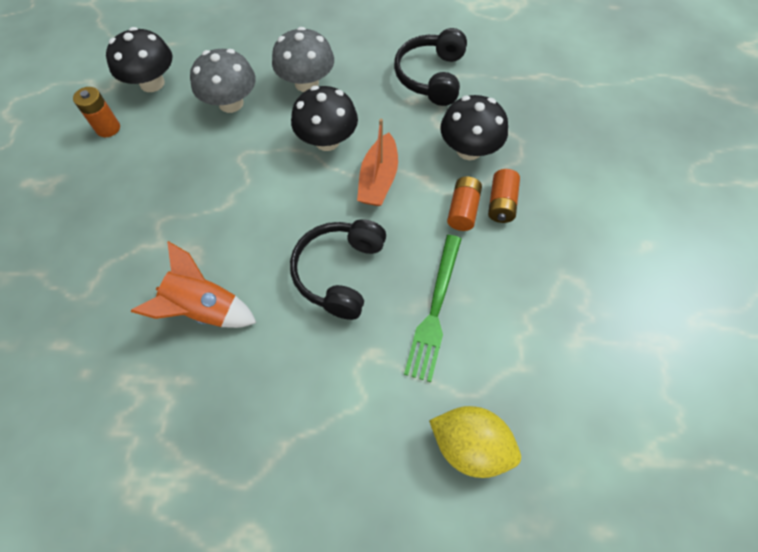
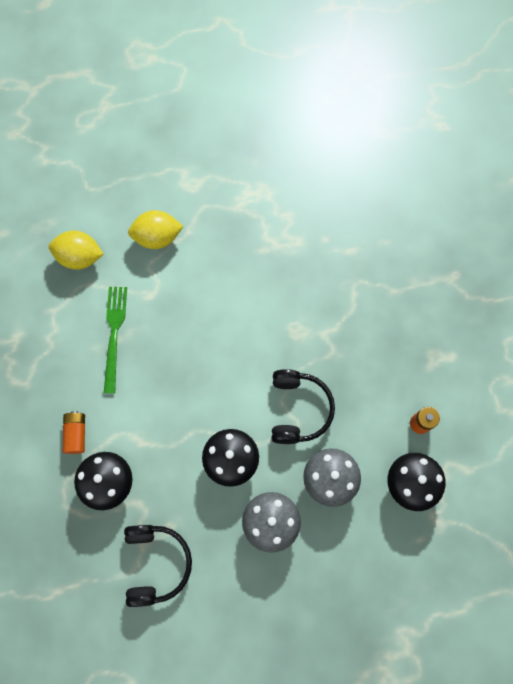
camera: 165 degrees right, 10 degrees up
(204, 309) = (269, 295): orange rocket -> none
(337, 447) = (157, 237): none -> yellow lemon
(339, 272) = (187, 344): black headphones -> black headphones (298, 409)
(378, 179) = (178, 431): orange boat -> none
(462, 210) = (106, 420): orange battery -> none

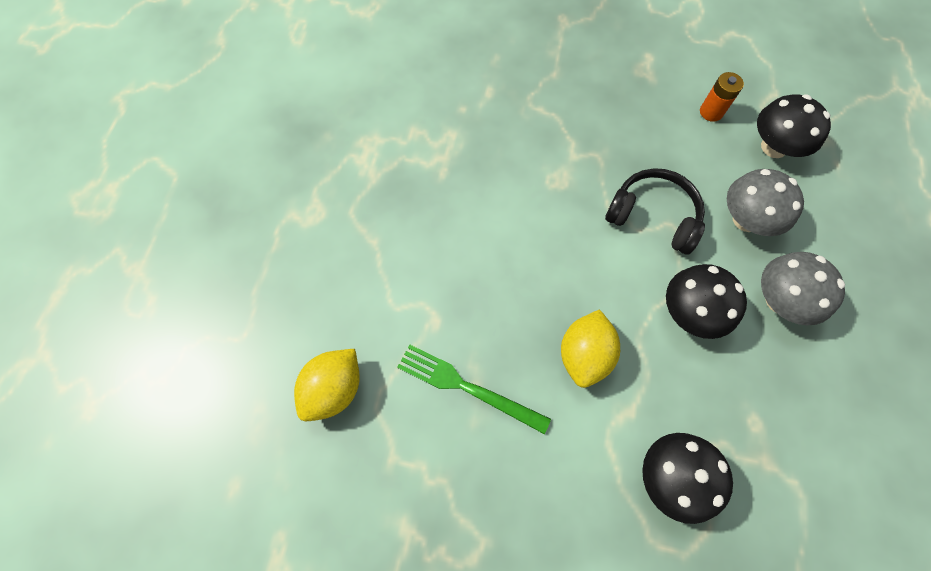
camera: 65 degrees left, 5 degrees down
(76, 434) = (587, 496): orange battery -> none
(156, 563) = (797, 457): black headphones -> none
(157, 237) = (361, 280): yellow lemon -> yellow lemon (584, 355)

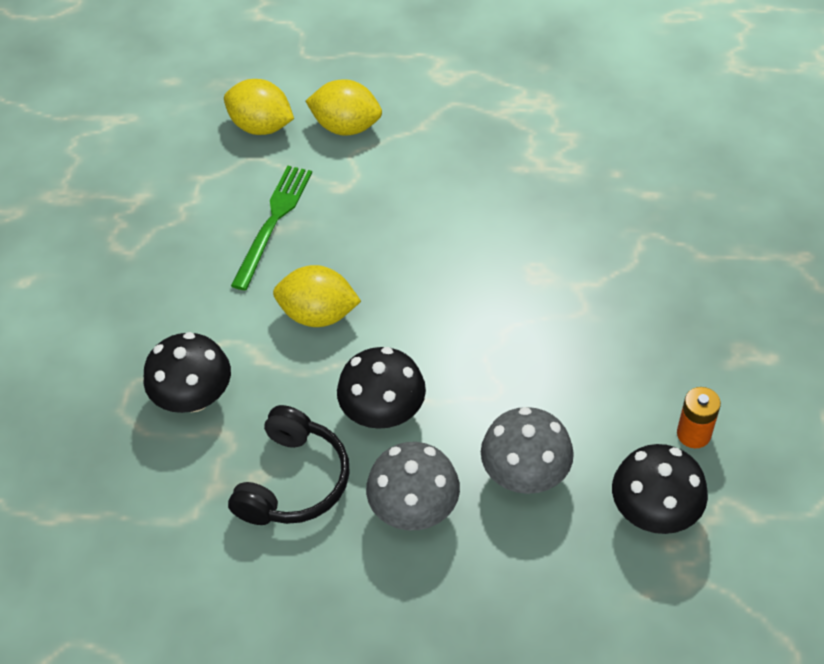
camera: 85 degrees right, 15 degrees down
(357, 307) = (346, 127): none -> yellow lemon
(653, 216) = (507, 371): black headphones -> black headphones (293, 481)

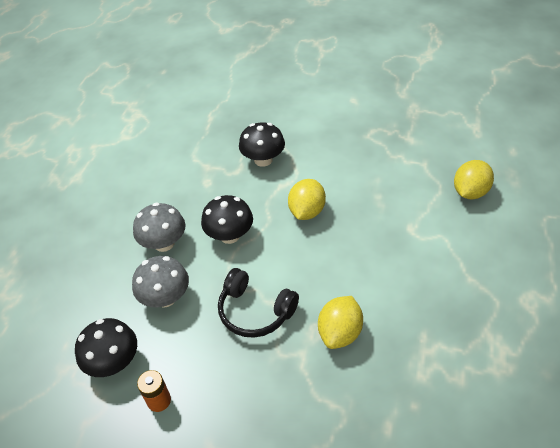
camera: 100 degrees right, 5 degrees down
(273, 222) = (383, 194): green fork -> none
(293, 481) = (199, 196): black headphones -> black headphones (255, 311)
(346, 127) = (469, 235): yellow lemon -> yellow lemon (340, 333)

